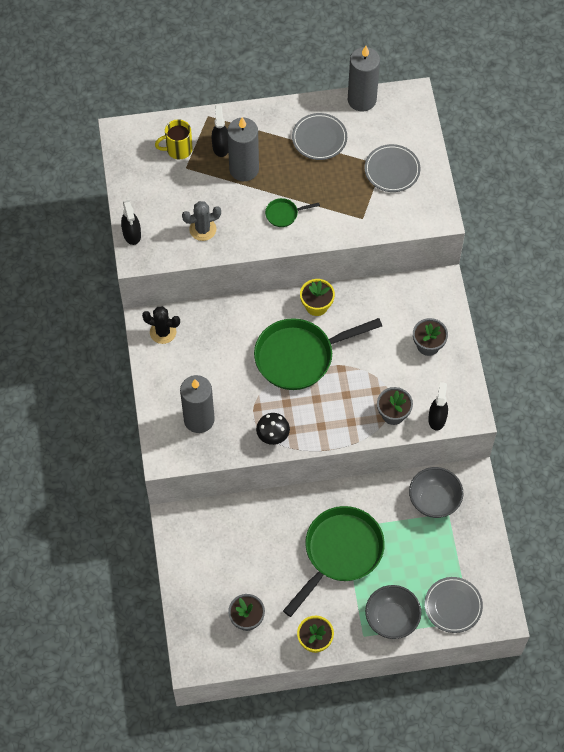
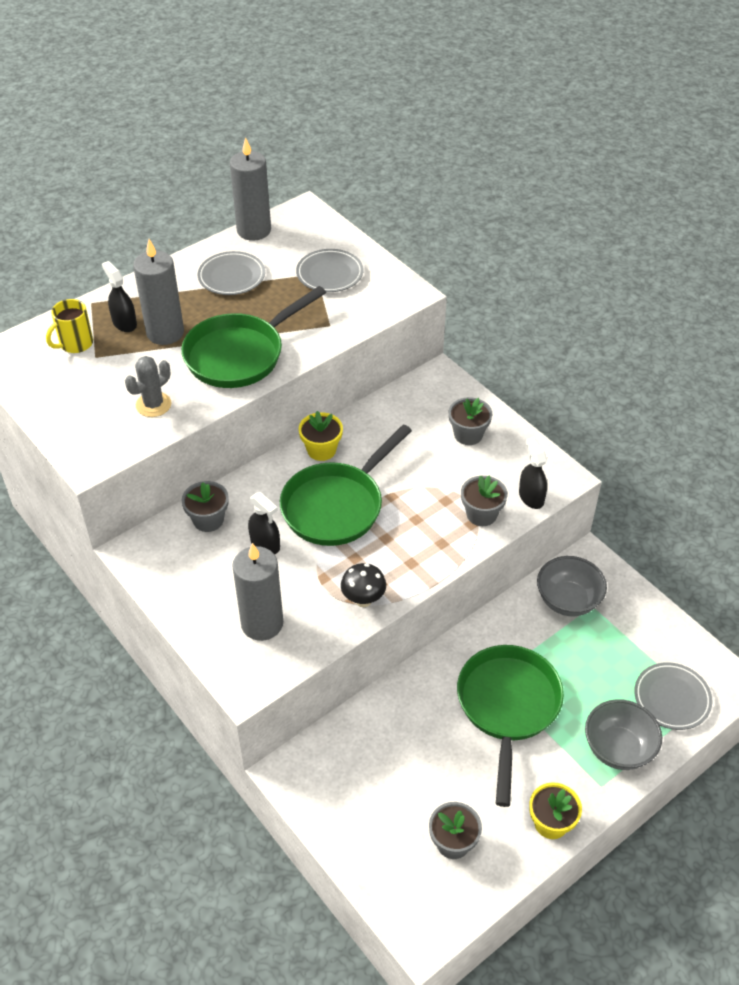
camera: 30 degrees left, 15 degrees down
(132, 234) = (68, 443): black spray bottle -> black spray bottle (265, 544)
(163, 332) = (158, 552): black cactus -> none
(208, 324) = (208, 520): none -> grey flower pot
(284, 214) = (239, 354): green pan -> green pan, size x2.40

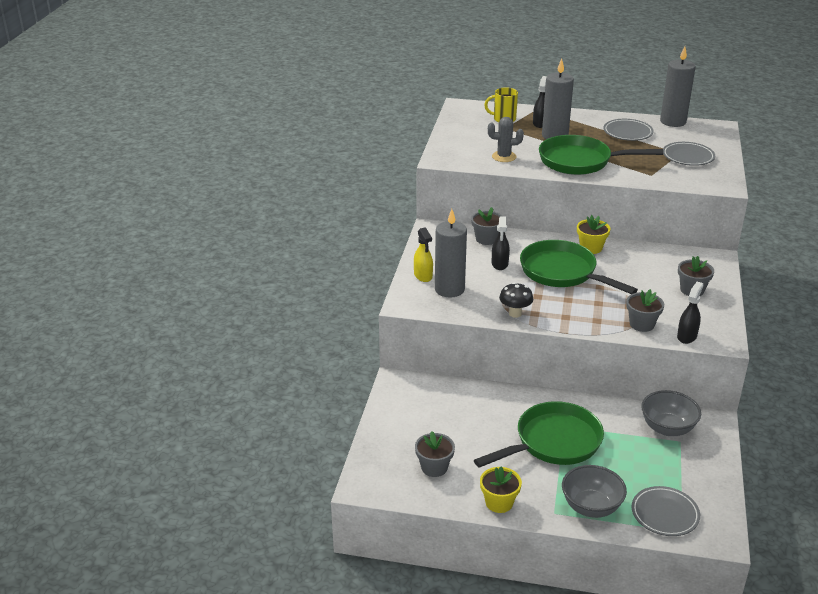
camera: 50 degrees right, 15 degrees down
(211, 628) = (423, 276): none -> yellow spray bottle
(337, 506) = (562, 272): green pan -> green pan turned 45 degrees clockwise

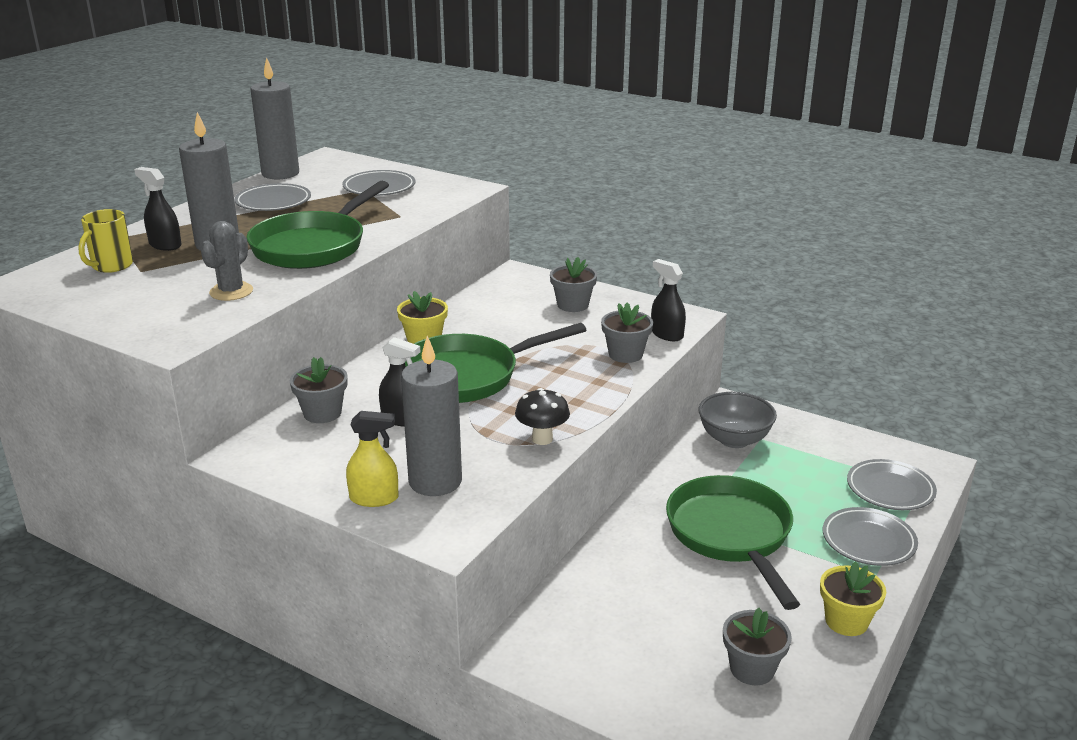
camera: 70 degrees left, 5 degrees down
(591, 507) = (868, 541): grey bowl -> grey plate

